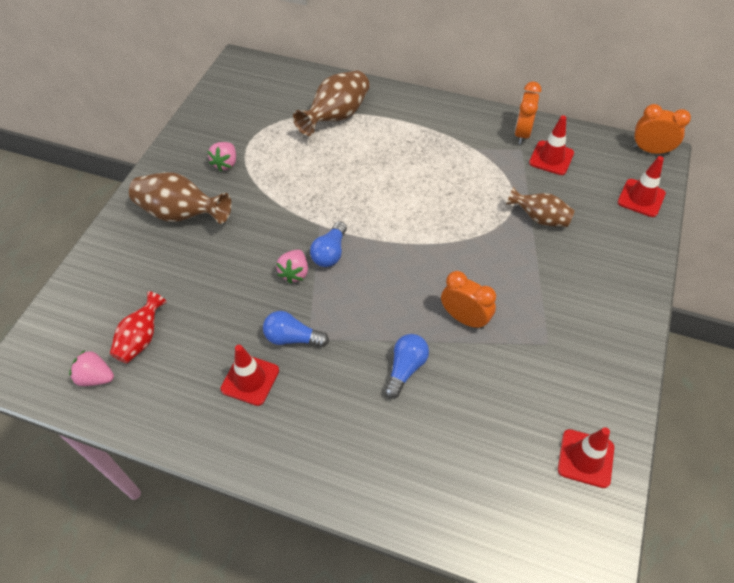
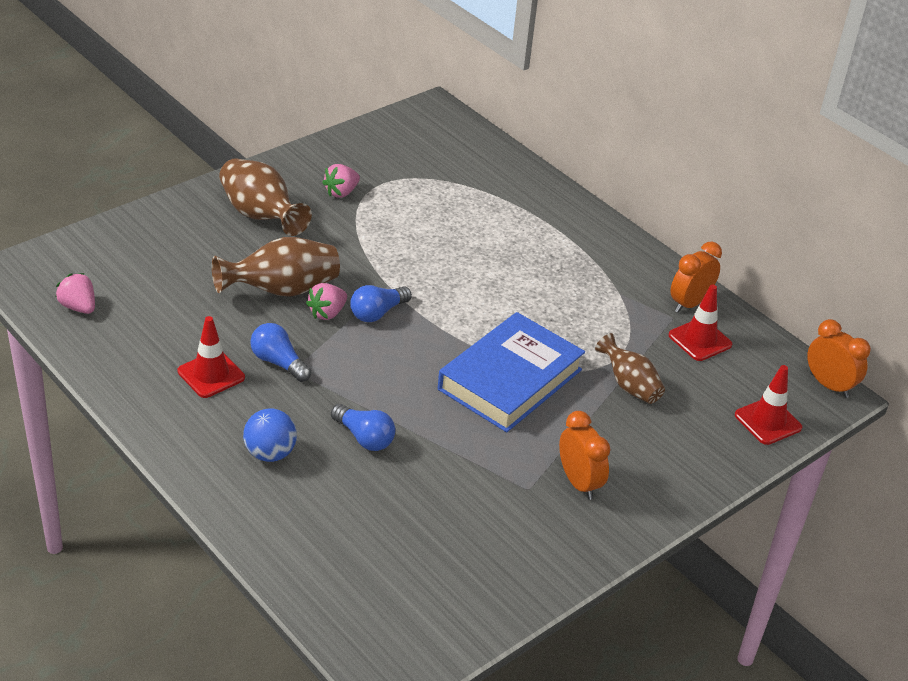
camera: 25 degrees right, 15 degrees down
(141, 339) = (141, 297): red vase -> none
(336, 116) = (494, 200): brown vase -> brown vase (282, 290)
(349, 426) = (270, 453): none -> blue ball
(406, 368) = (364, 438): blue light bulb -> blue light bulb turned 75 degrees clockwise
(462, 258) = (510, 379): none -> blue book
(465, 318) = (462, 428): orange clock -> orange clock (579, 483)
(585, 458) = (473, 591): red traffic cone -> none

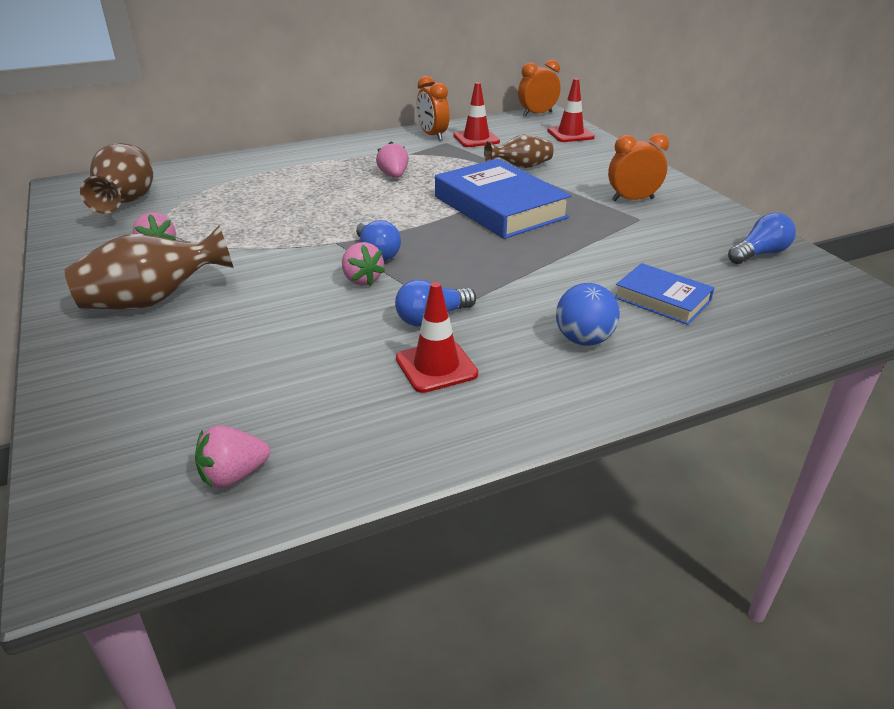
camera: 70 degrees left, 5 degrees down
(282, 290) = (305, 302): brown vase -> brown vase (127, 202)
(354, 504) = (662, 299): none -> blue book
(364, 438) = (566, 282): blue light bulb -> blue light bulb (759, 254)
(553, 294) = (394, 176): none -> pink strawberry

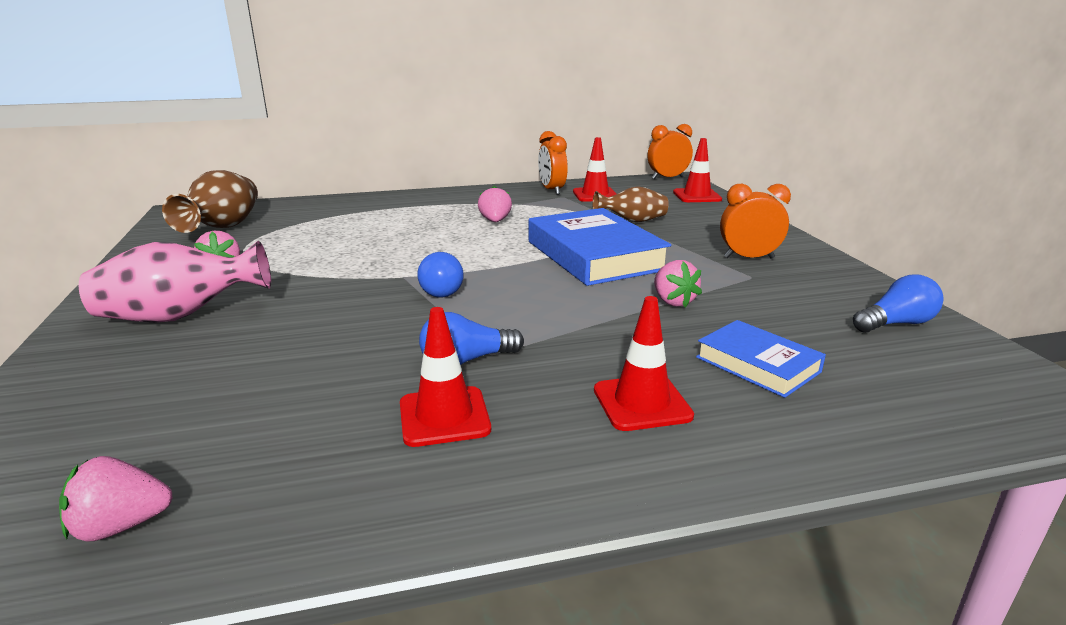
camera: 10 degrees right, 10 degrees down
(153, 300) = (180, 316): brown vase -> pink vase
(362, 279) = (409, 314): pink strawberry -> pink strawberry (673, 301)
(584, 340) = (642, 403): blue ball -> red traffic cone

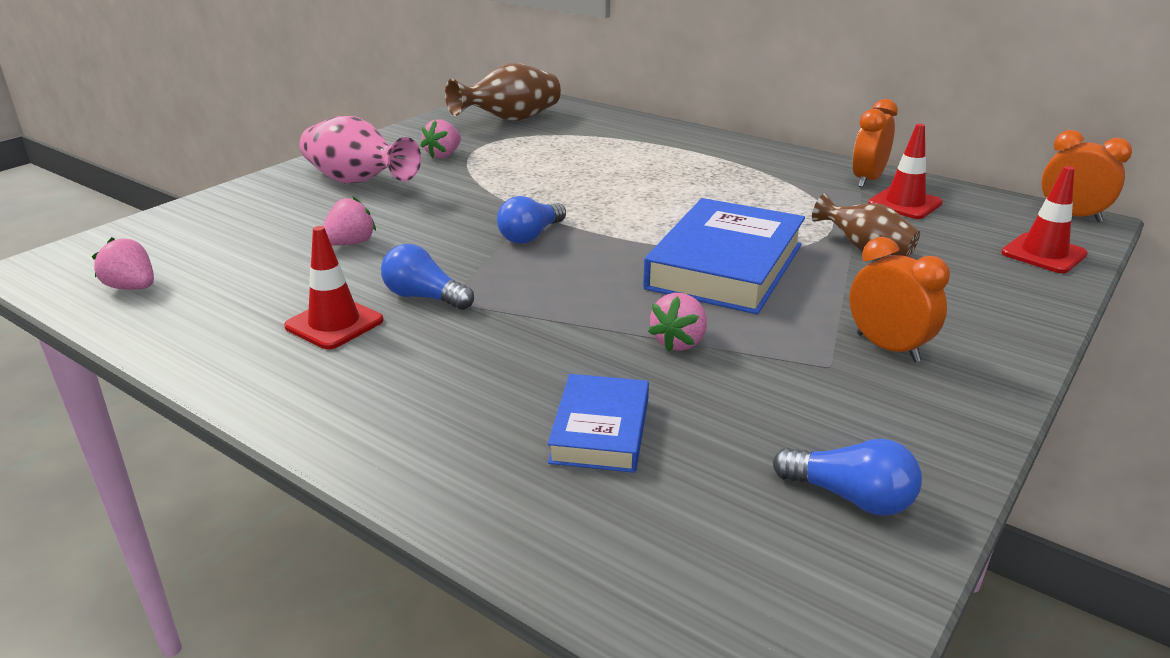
camera: 50 degrees right, 5 degrees up
(495, 221) = (721, 193): pink strawberry -> pink strawberry (350, 243)
(642, 403) = (448, 394): red traffic cone -> none

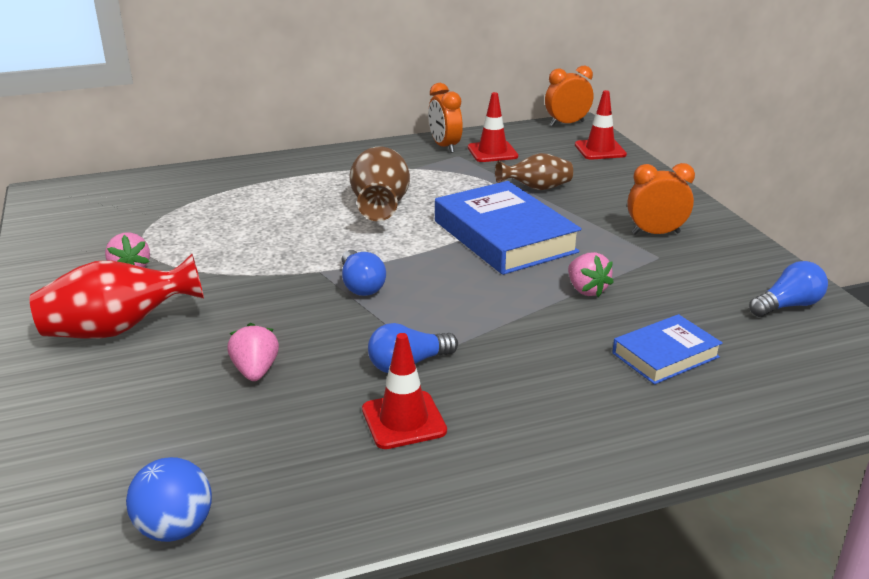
camera: 55 degrees left, 0 degrees up
(132, 287) = (175, 528): pink strawberry -> blue ball
(357, 182) = (118, 329): pink vase -> red vase
(510, 120) = (105, 214): brown vase -> brown vase (380, 207)
(600, 430) = (665, 355): blue book -> blue book turned 75 degrees counterclockwise

